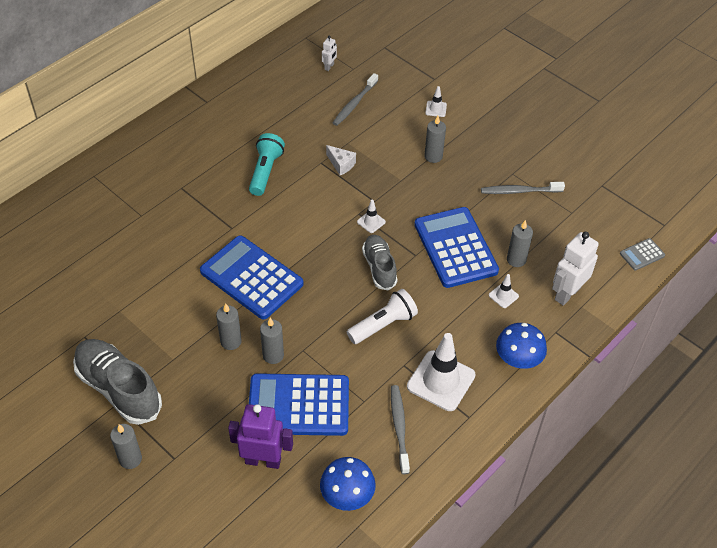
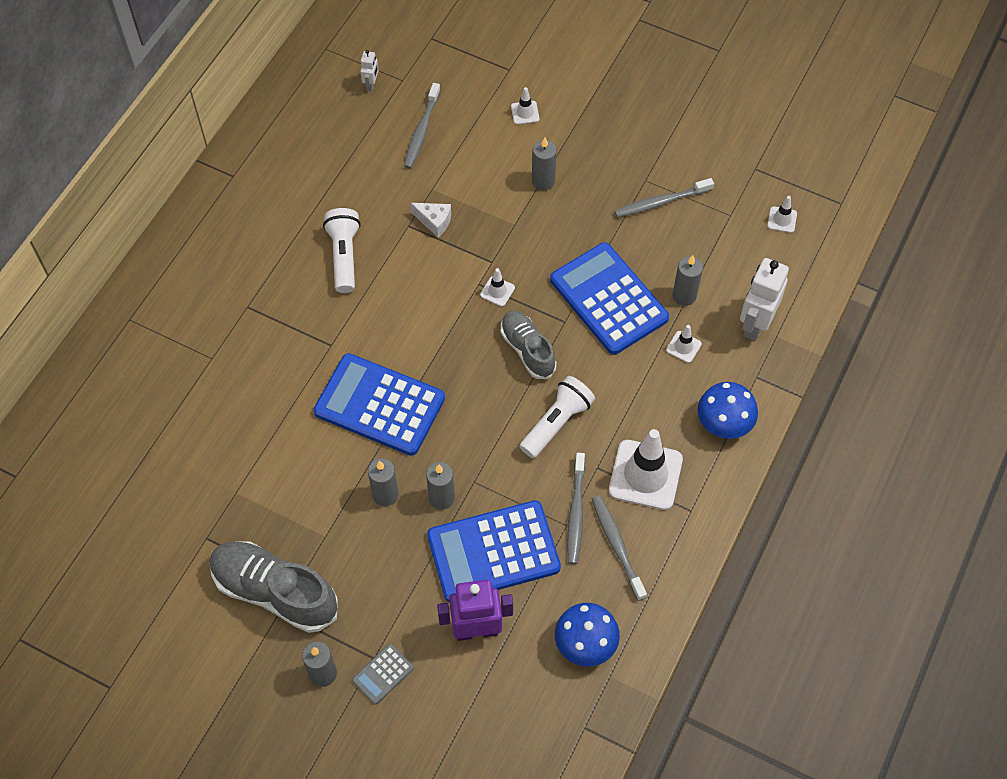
camera: 15 degrees left, 10 degrees up
(265, 171) = (344, 256): turquoise flashlight -> white flashlight
(374, 394) = (576, 513): none -> grey toothbrush
(612, 225) = (782, 220): none -> white traffic cone
(642, 254) = (826, 250): grey calculator -> grey calculator (383, 674)

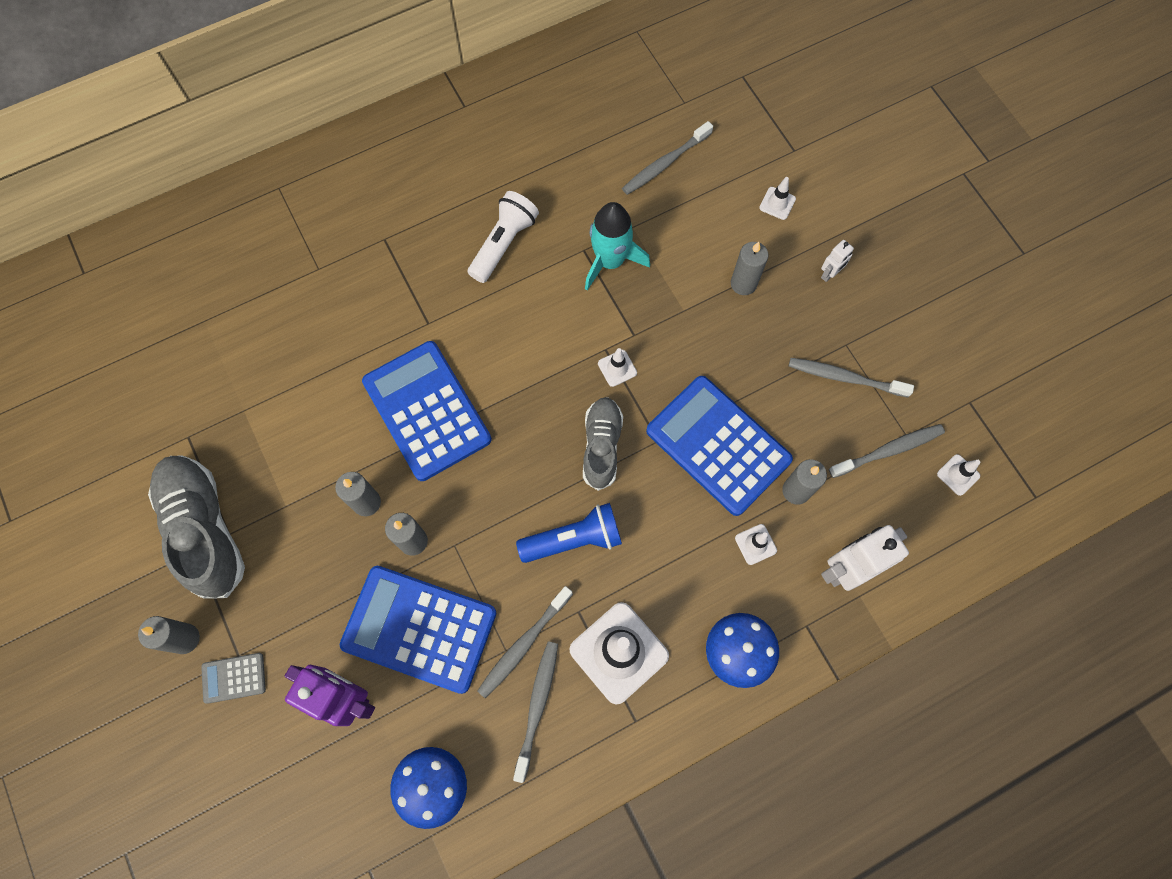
camera: 35 degrees right, 10 degrees up
(371, 85) = (652, 90): white robot -> white robot (830, 274)
(434, 222) = (610, 261): white cheese -> turquoise rocket
(556, 423) = (573, 539): white flashlight -> blue flashlight
(608, 299) = (718, 445): blue calculator -> blue calculator turned 45 degrees counterclockwise
(725, 232) = (888, 450): none -> grey toothbrush

